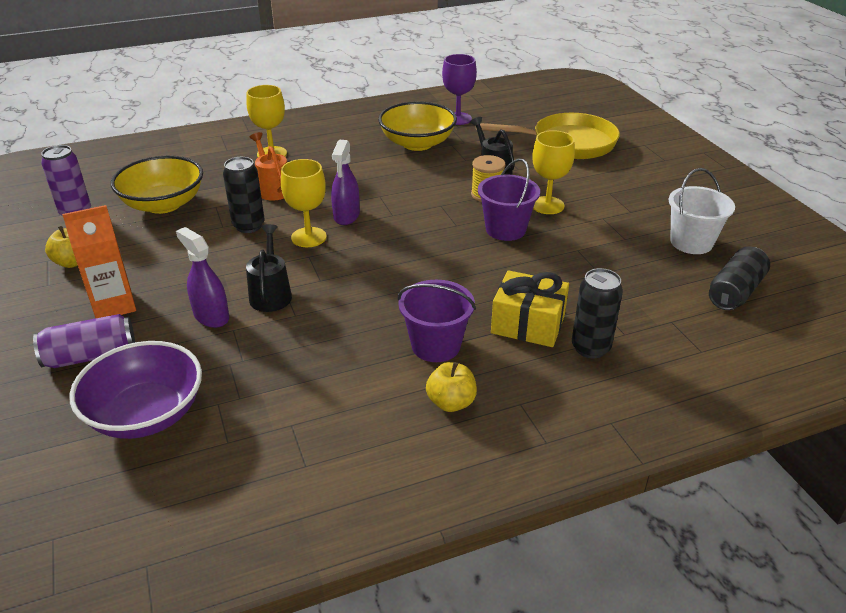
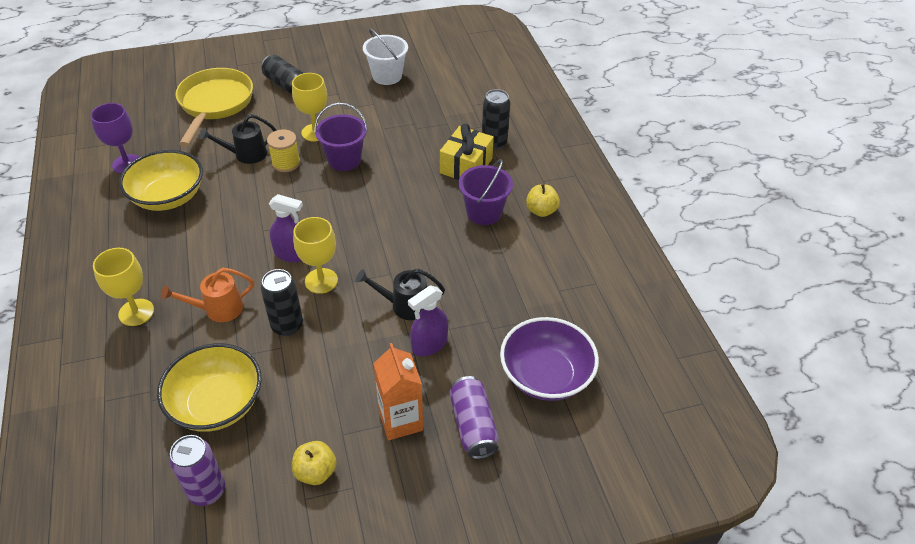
camera: 85 degrees left, 10 degrees up
(735, 292) = (446, 73): black can -> black can (286, 85)

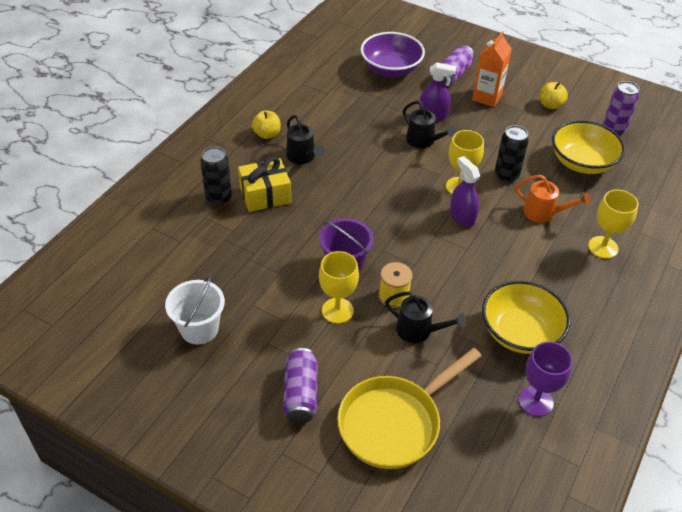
camera: 135 degrees left, 0 degrees up
(286, 85) = (300, 394): black can -> purple can
(484, 212) = (303, 157): purple bucket -> black watering can

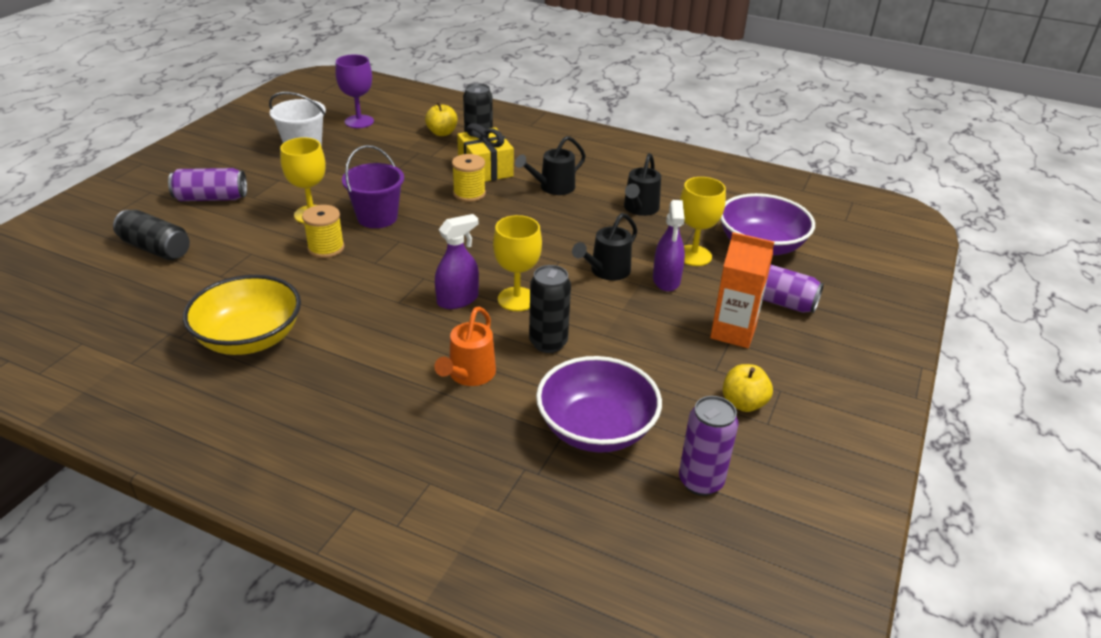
camera: 85 degrees right, 10 degrees down
(267, 134) = (588, 165): yellow apple -> yellow apple (442, 133)
(308, 206) = (469, 194): none -> yellow spool
(394, 423) = (156, 248): yellow pan -> black can
(419, 331) = (271, 264): black watering can -> black watering can (639, 209)
(535, 401) = (142, 344): purple goblet -> purple goblet (359, 121)
(582, 162) = (596, 428): yellow bowl -> purple bowl
(603, 247) = (396, 433): yellow goblet -> yellow goblet (693, 255)

